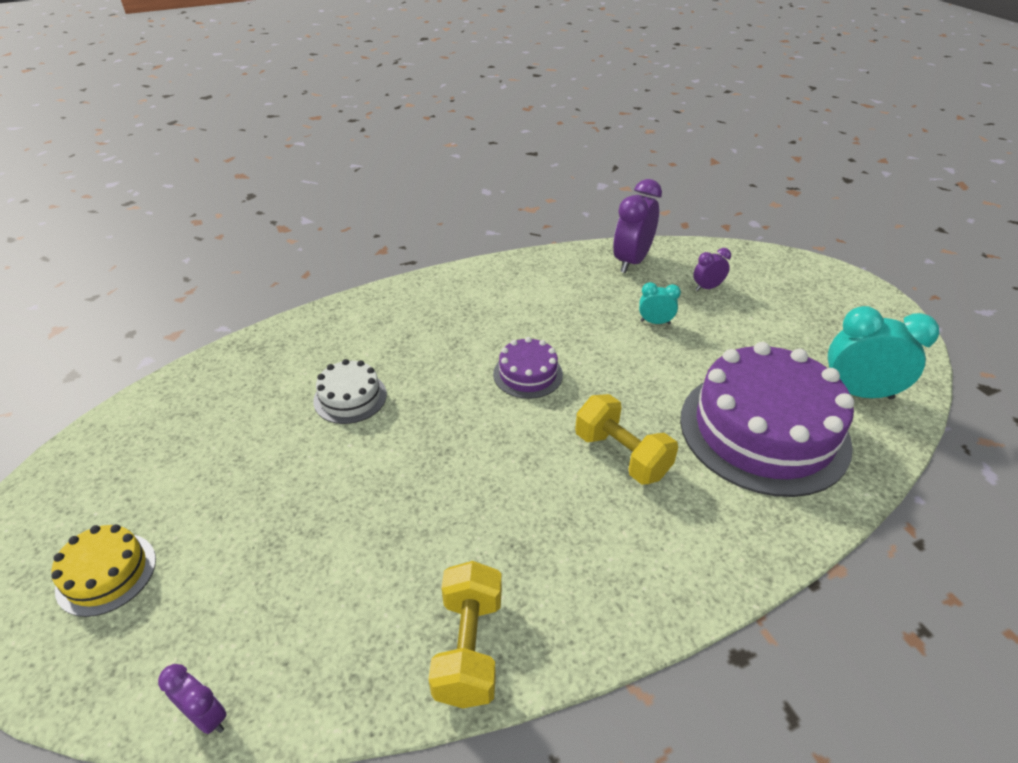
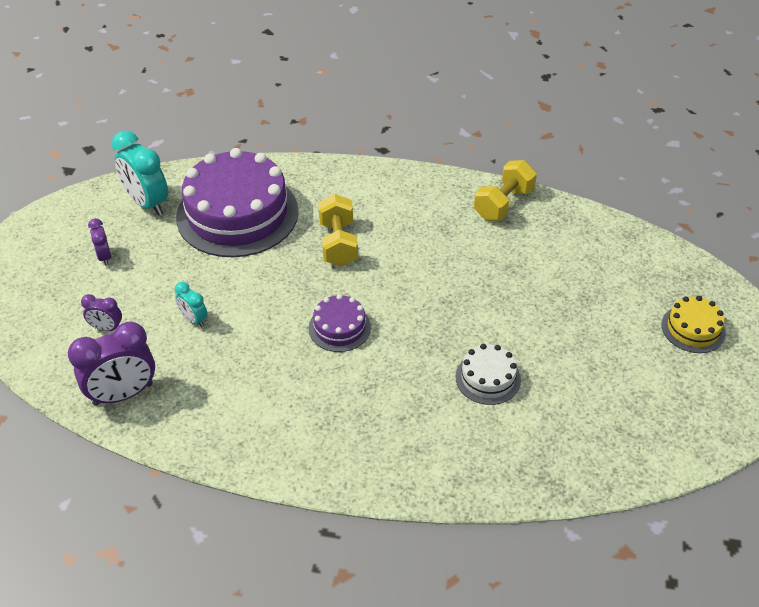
camera: 145 degrees left, 5 degrees up
(207, 716) = (641, 236): purple clock -> purple clock (104, 257)

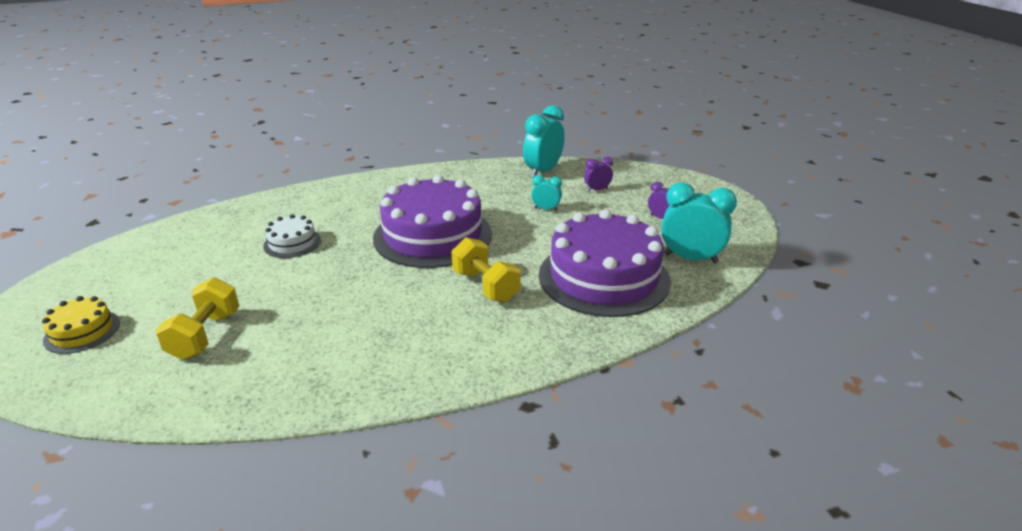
camera: 150 degrees right, 15 degrees down
(123, 394) = (543, 171): purple clock -> turquoise clock
(339, 327) = (433, 235): purple cake -> purple cake, size x2.17
(503, 204) = (326, 386): yellow dumbbell -> yellow dumbbell (205, 335)

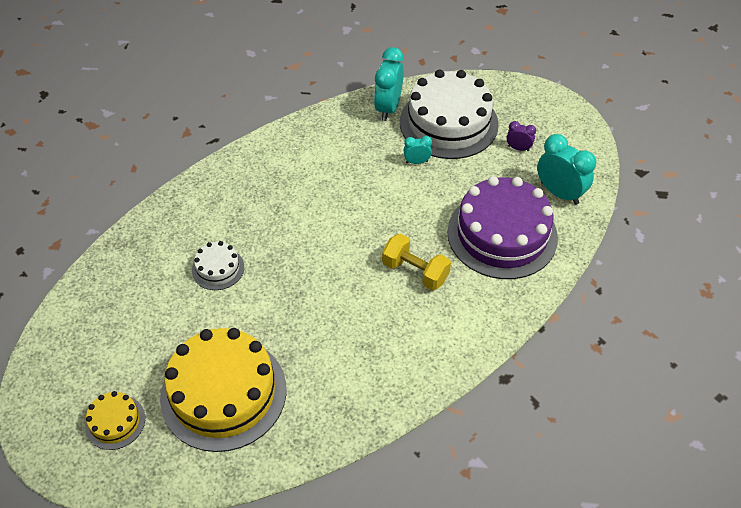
camera: 20 degrees left, 20 degrees up
(205, 335) = (223, 393): yellow dumbbell -> yellow cake
(433, 235) = (337, 224): purple cake -> none
(597, 190) = (448, 123): purple clock -> white cake
(690, 258) = (559, 193): turquoise clock -> turquoise clock turned 45 degrees clockwise

